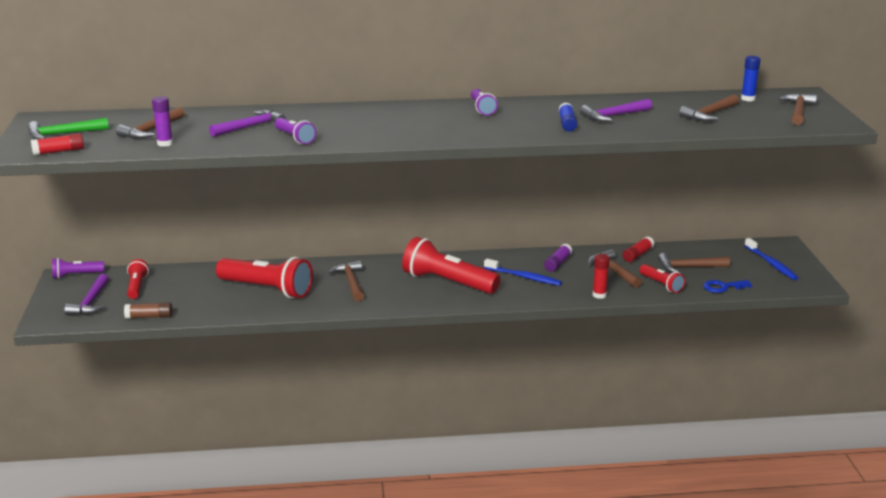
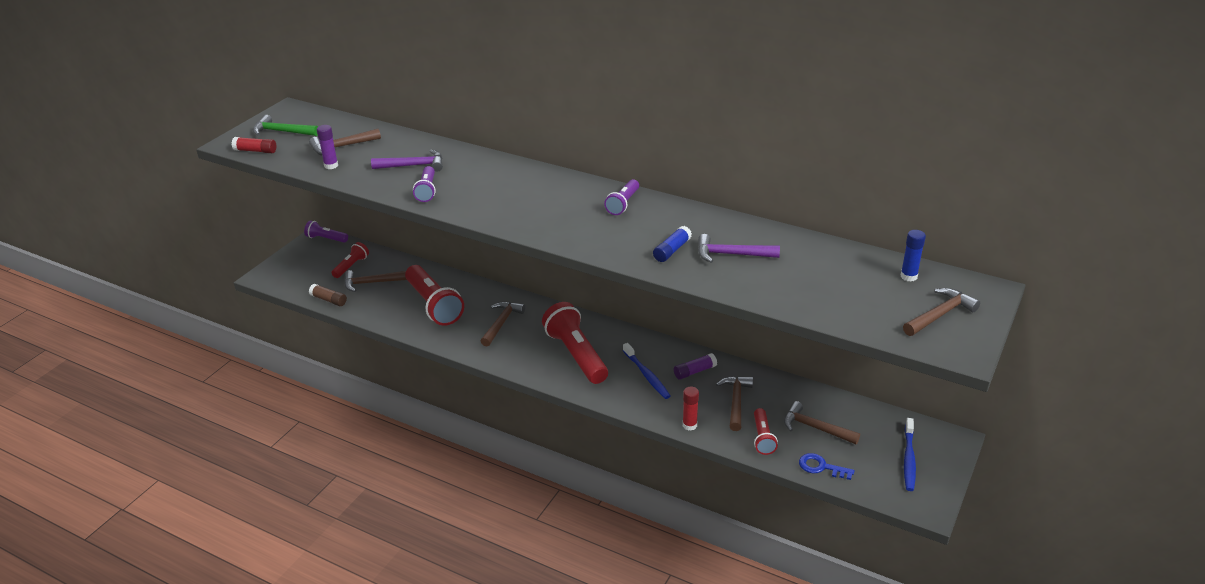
camera: 35 degrees right, 10 degrees up
(90, 302) = (308, 270): purple hammer -> none
(637, 255) = (781, 392): red glue stick -> none
(709, 114) = (832, 285): brown hammer -> brown hammer (371, 283)

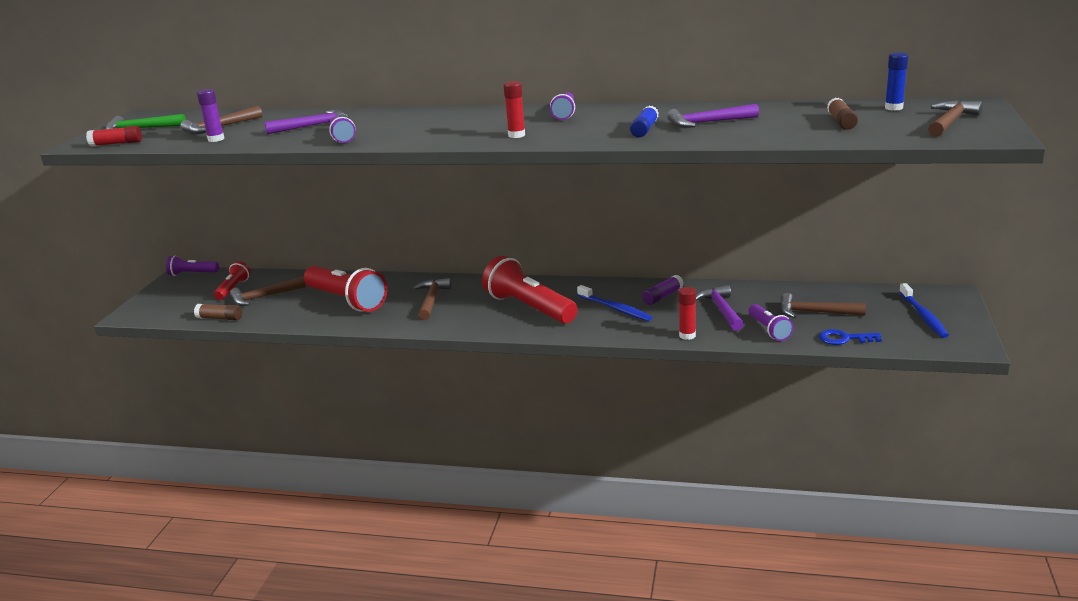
camera: 15 degrees left, 10 degrees down
(564, 228) = (516, 135): none -> red glue stick
(736, 401) = (721, 309): brown hammer -> purple hammer
(762, 438) = (769, 330): red flashlight -> purple flashlight
(845, 287) = (841, 122): none -> brown glue stick

